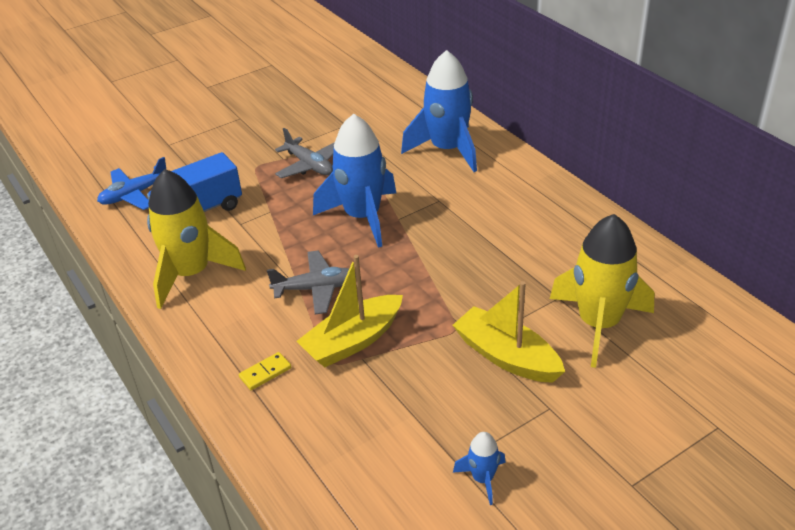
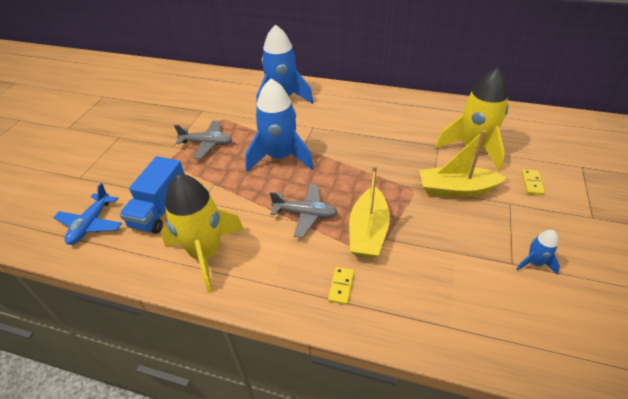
camera: 40 degrees left, 5 degrees up
(316, 289) = (305, 214): grey plane -> grey plane turned 60 degrees clockwise
(613, 404) = (532, 183): none -> yellow domino

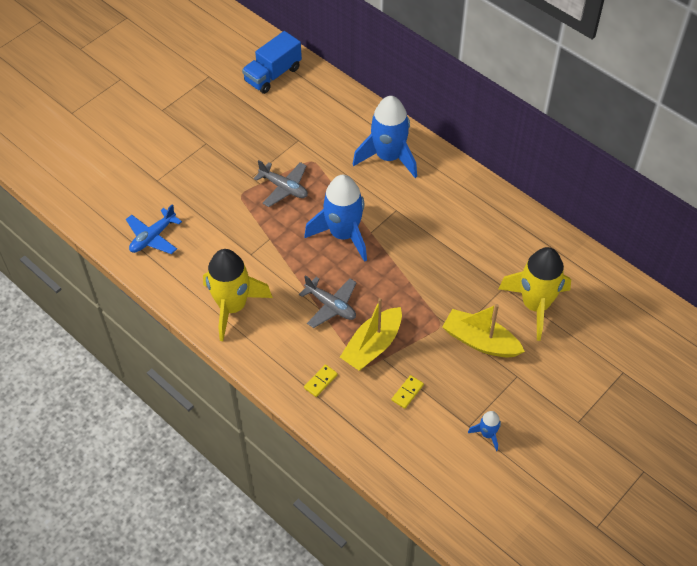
camera: 25 degrees right, 10 degrees up
(160, 209) = (213, 246): blue truck -> blue truck (273, 75)
(532, 183) = (556, 366): yellow domino -> yellow domino (407, 392)

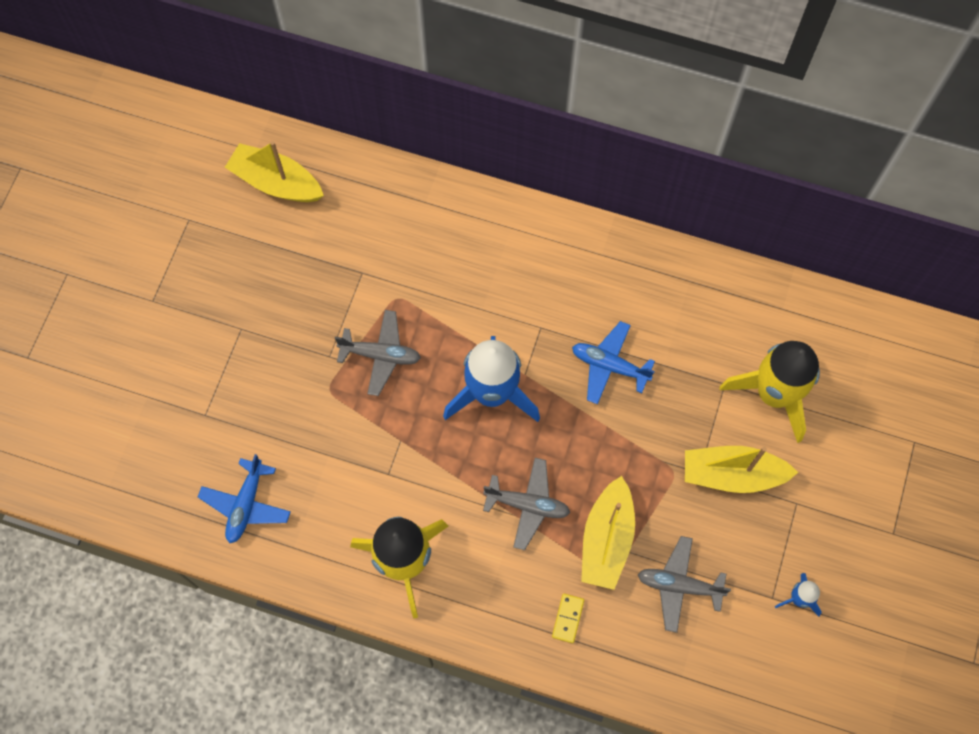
camera: 25 degrees left, 15 degrees up
(273, 75) = (276, 182): blue truck -> yellow boat
(388, 157) = (493, 251): blue rocket -> none
(407, 392) = (679, 585): yellow domino -> grey plane
(430, 248) = (609, 366): none -> blue plane

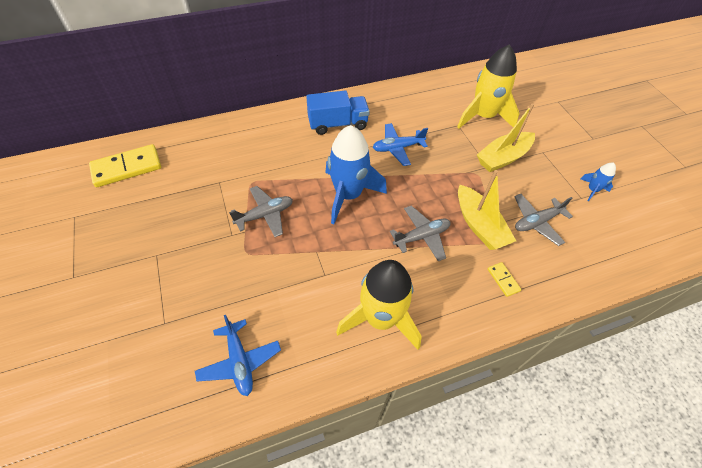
camera: 40 degrees left, 15 degrees down
(276, 182) = (127, 168): yellow boat -> yellow domino
(566, 276) = (338, 124): none -> blue truck

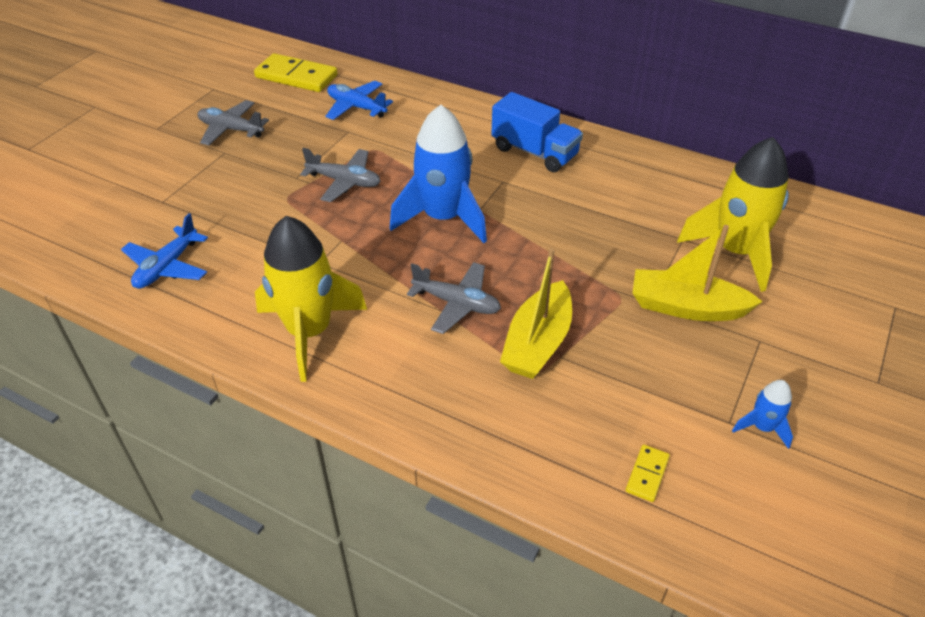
camera: 50 degrees right, 10 degrees down
(397, 148) = (565, 213): blue plane -> blue plane (356, 107)
(503, 280) = (478, 407): yellow domino -> yellow domino (647, 474)
(537, 222) = (616, 395): grey plane -> grey plane (231, 130)

